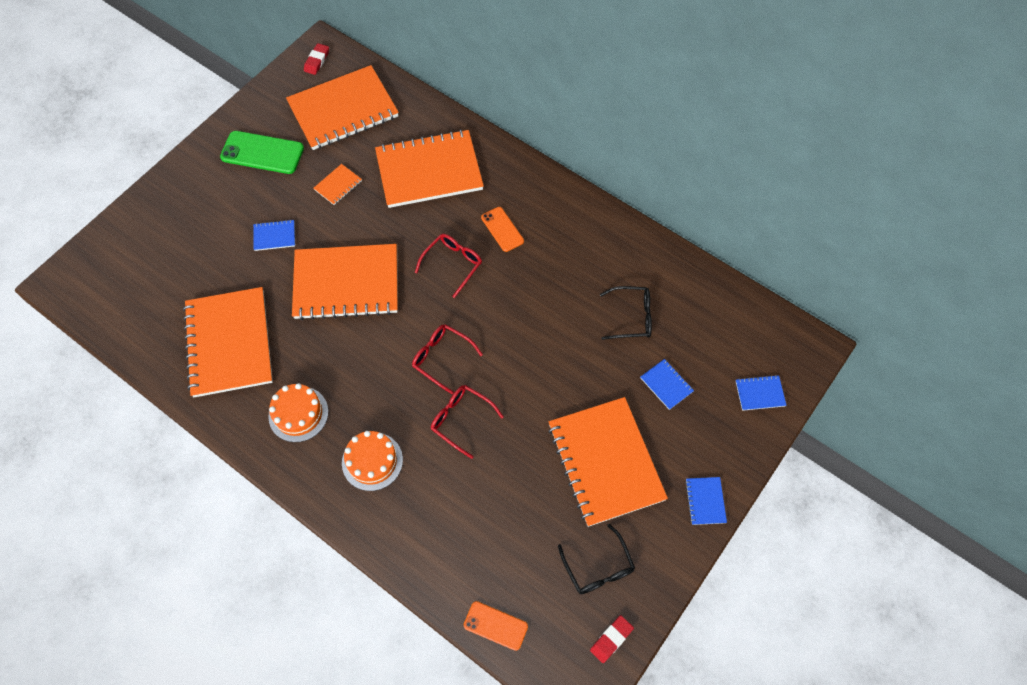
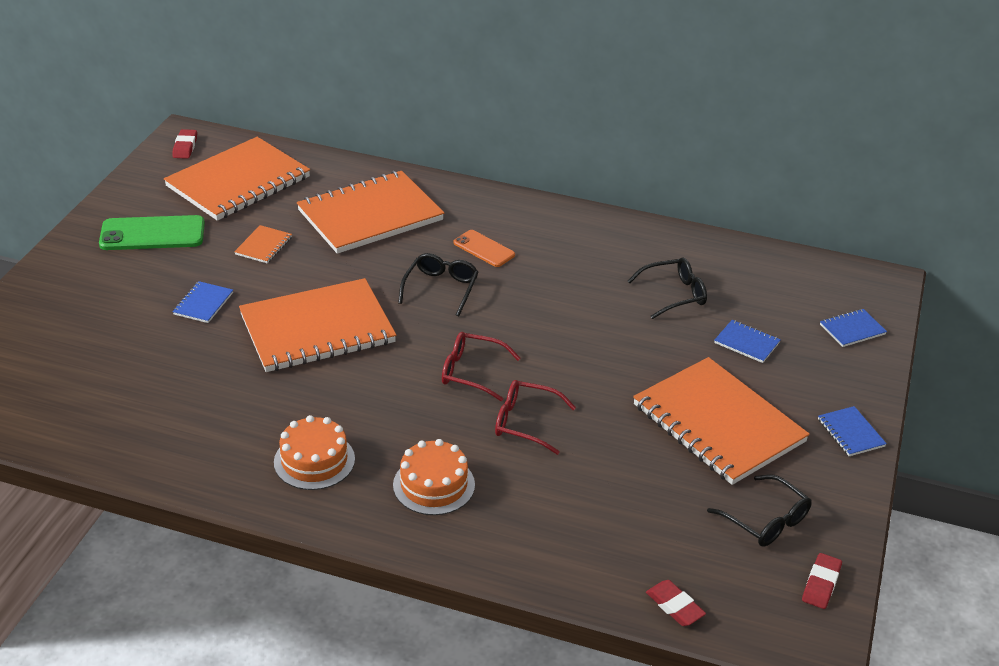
camera: 20 degrees left, 25 degrees down
(229, 343) = (189, 412): orange notebook -> none
(274, 236) = (203, 304): blue notebook -> blue notebook turned 45 degrees counterclockwise
(452, 264) = (441, 288): red glasses -> black glasses
(495, 625) = (674, 606): orange phone -> red eraser

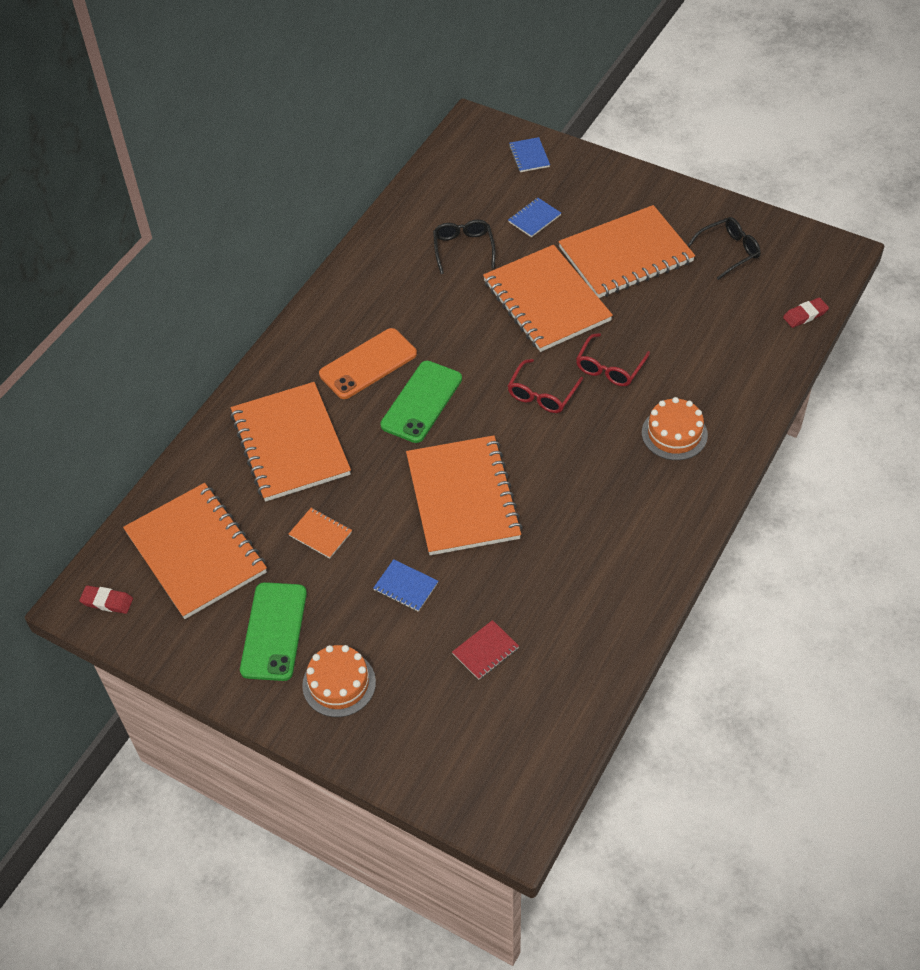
camera: 75 degrees left, 15 degrees up
(125, 363) = (485, 651): none -> red notebook
(314, 460) = (638, 510): orange cake -> orange cake (339, 684)
(441, 288) = (421, 402): black glasses -> green phone
(484, 249) = (368, 364): orange phone -> orange phone, size x1.64
(615, 364) = (546, 301): none -> orange notebook
(821, 584) = (789, 237): red eraser -> none
(850, 433) = (645, 186): blue notebook -> none

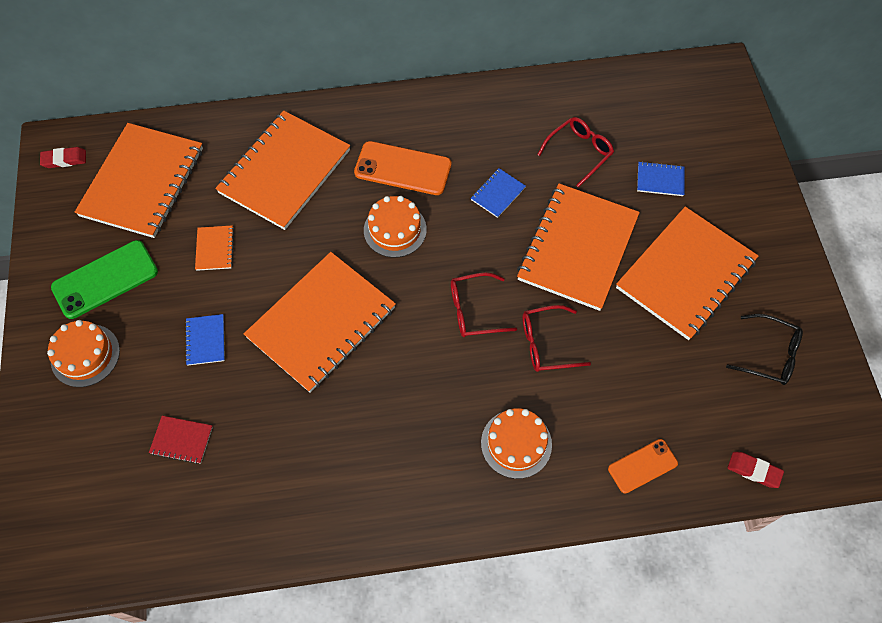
camera: 50 degrees right, 10 degrees up
(107, 601) = (64, 159): red eraser -> red eraser turned 75 degrees counterclockwise
(421, 402) = (395, 230): green phone -> orange cake
(463, 249) = (579, 152): black glasses -> red glasses
(529, 156) = (726, 130): blue notebook -> blue notebook (498, 194)
(626, 255) = (685, 274): orange notebook -> orange notebook turned 75 degrees counterclockwise
(752, 372) = (642, 466): none -> orange phone

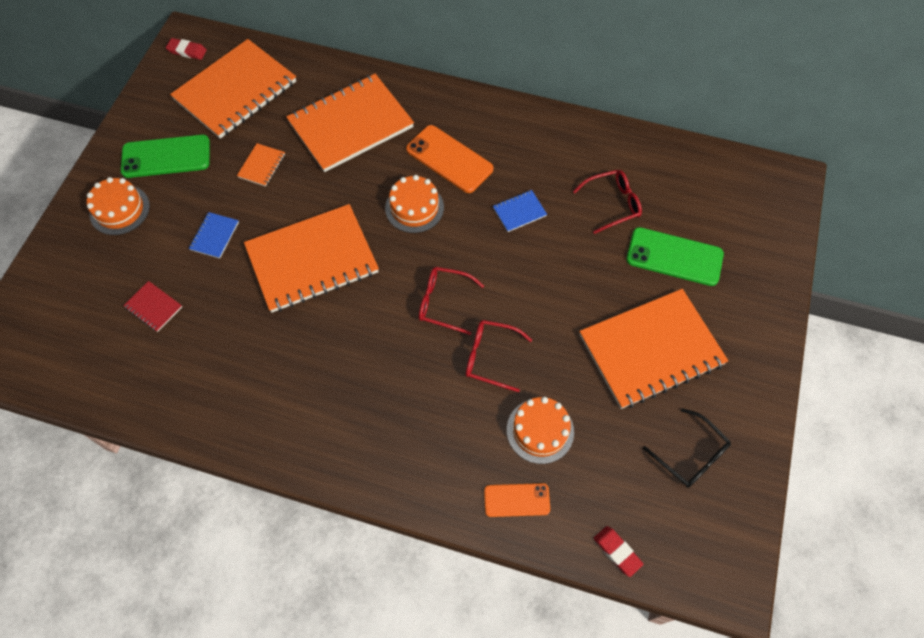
camera: 25 degrees right, 0 degrees up
(516, 443) = (417, 430): orange cake -> orange cake (540, 430)
(577, 248) = (564, 286): orange notebook -> none
(660, 180) = (674, 257): blue notebook -> green phone

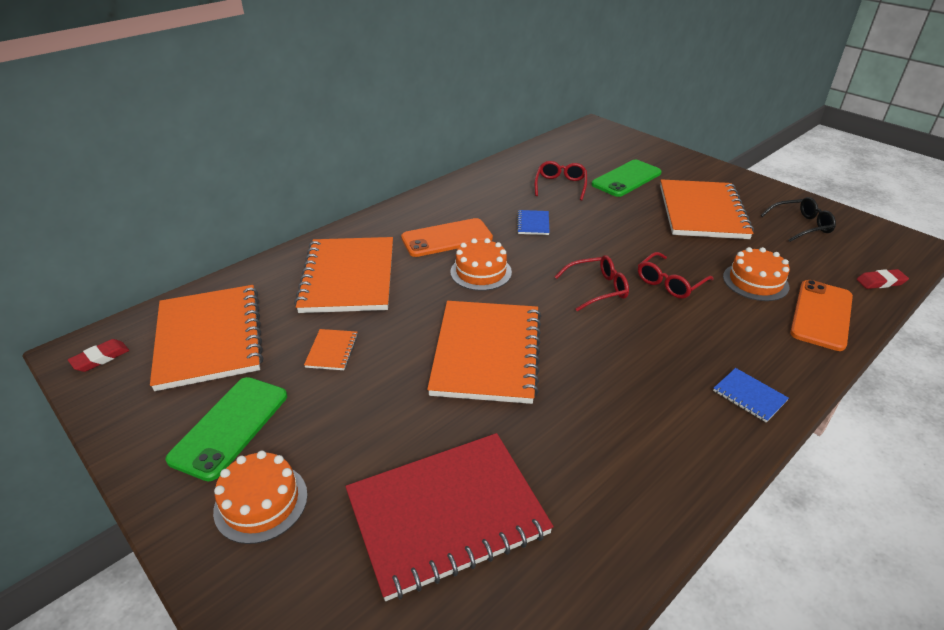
camera: 60 degrees left, 25 degrees down
(153, 307) = (447, 514): red notebook -> red notebook, size x2.46
(214, 236) = (389, 419): blue notebook -> blue notebook (749, 396)
(261, 166) = (332, 351): orange notebook -> orange notebook turned 45 degrees clockwise
(444, 303) = (597, 289): red glasses -> red glasses turned 150 degrees counterclockwise
(516, 500) = (821, 315): orange phone -> orange phone, size x1.64

